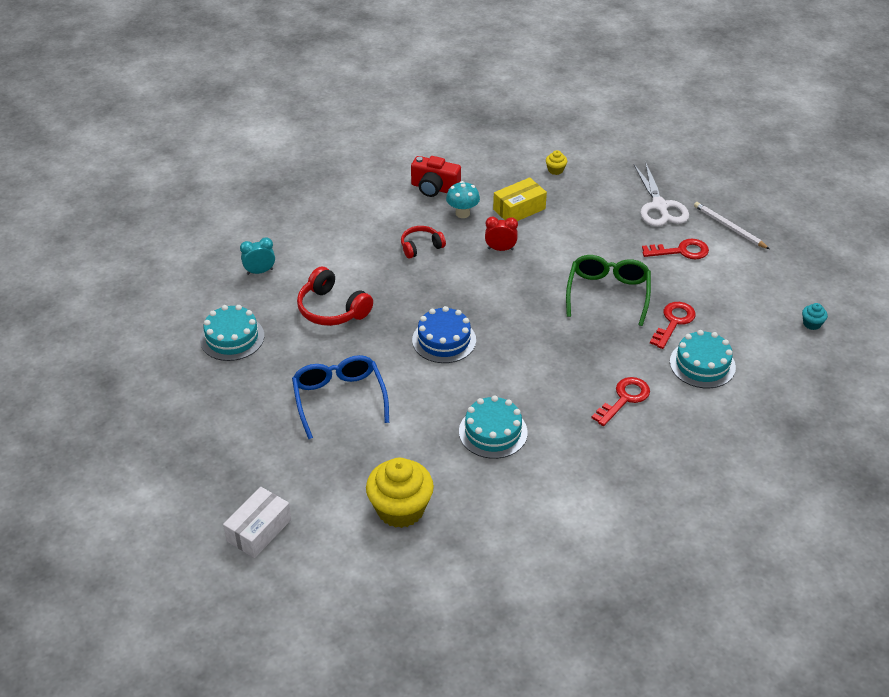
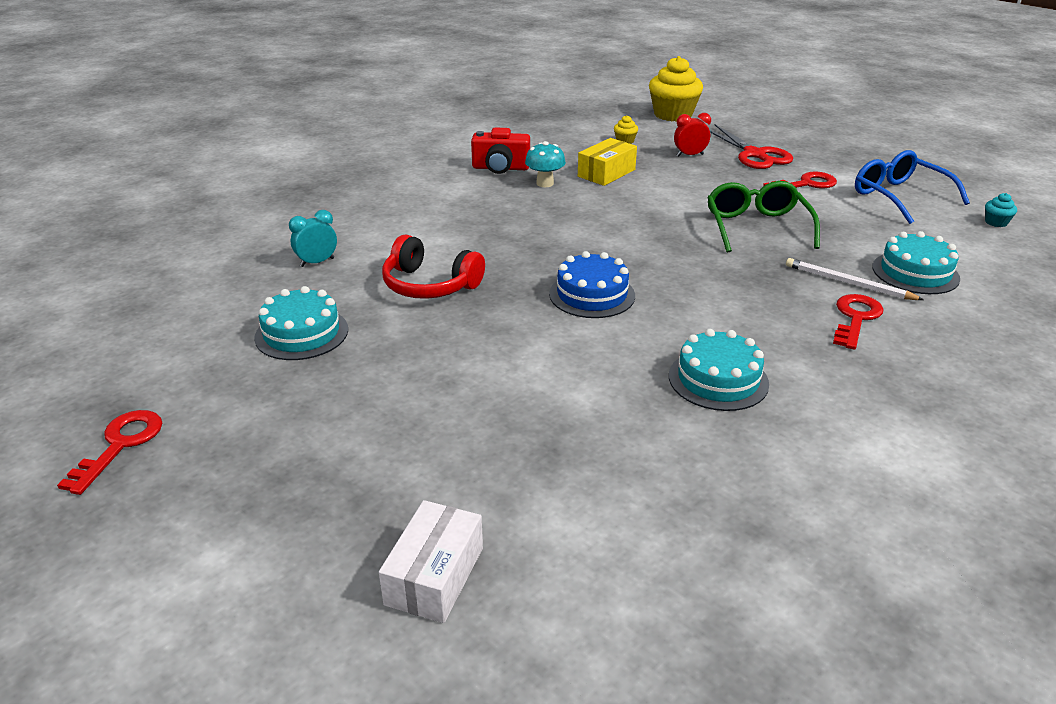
camera: 15 degrees left, 10 degrees down
(339, 398) = (484, 377): blue glasses -> blue glasses (899, 196)
(400, 509) = (648, 499): yellow cupcake -> yellow cupcake (673, 114)
(421, 247) = (512, 215): red headphones -> none
(500, 249) = (607, 206): red clock -> red clock (690, 155)
(660, 206) = (755, 155): white scissors -> red scissors
(673, 322) = (850, 241): red key -> red key (120, 445)
(729, 227) = (839, 161): white pencil -> white pencil (849, 283)

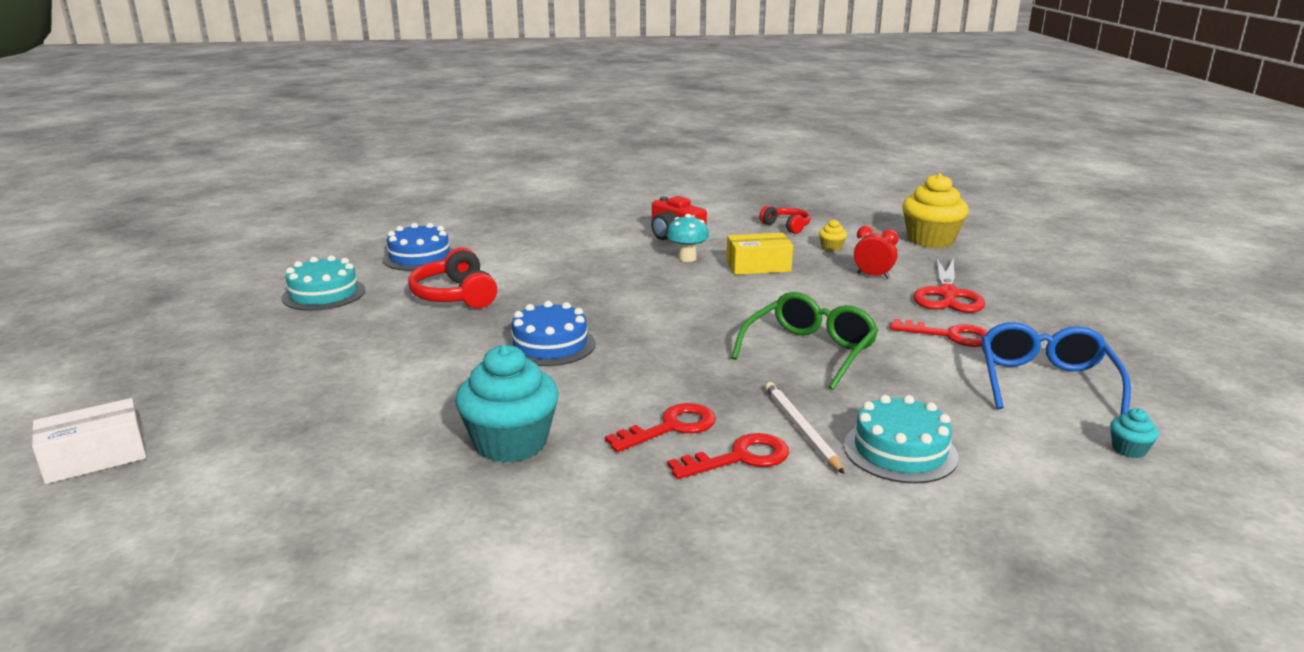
camera: 40 degrees right, 10 degrees down
(120, 445) = (127, 313): red key -> red key (671, 427)
(317, 262) = (419, 257): turquoise clock -> blue cake
(562, 132) = (786, 226): none -> red headphones
(718, 379) = (511, 443): turquoise cake -> turquoise cupcake

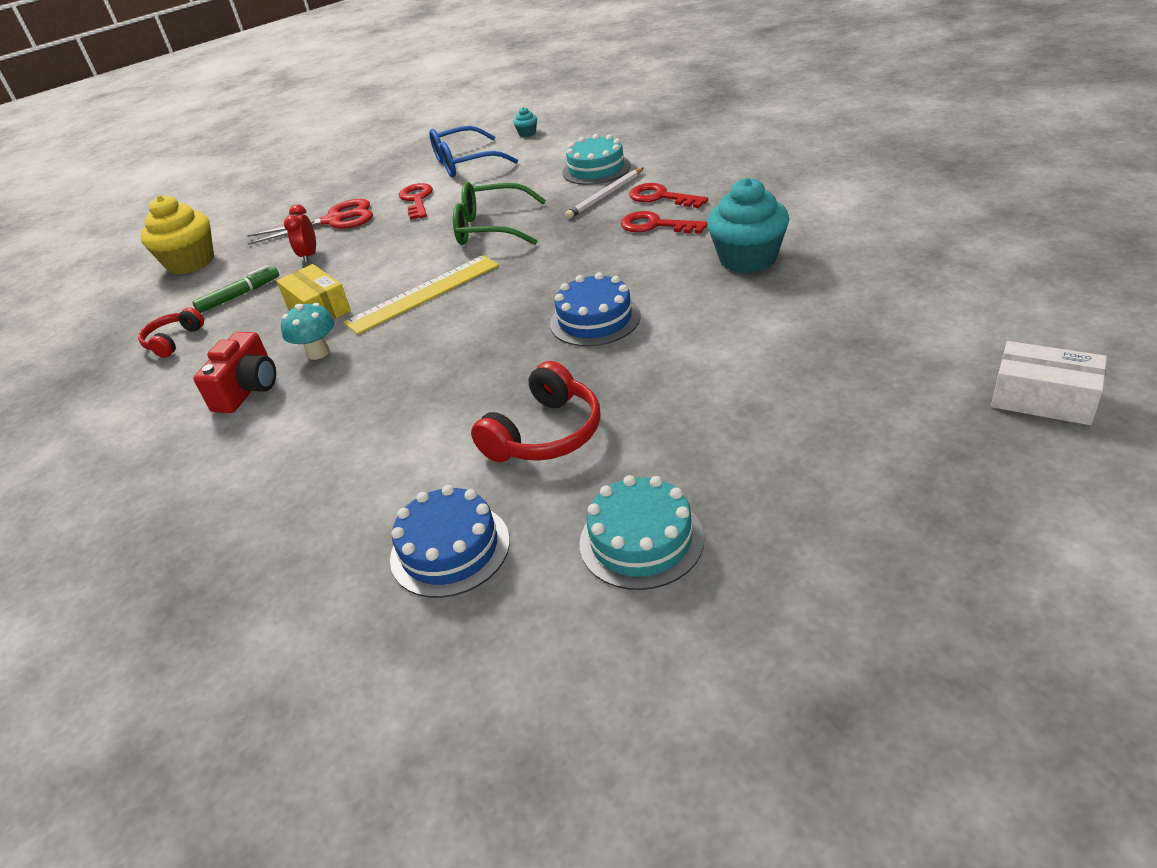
camera: 115 degrees left, 15 degrees up
(717, 300) = (423, 294): none -> yellow ruler
(831, 248) = (239, 295): yellow cupcake -> green marker

